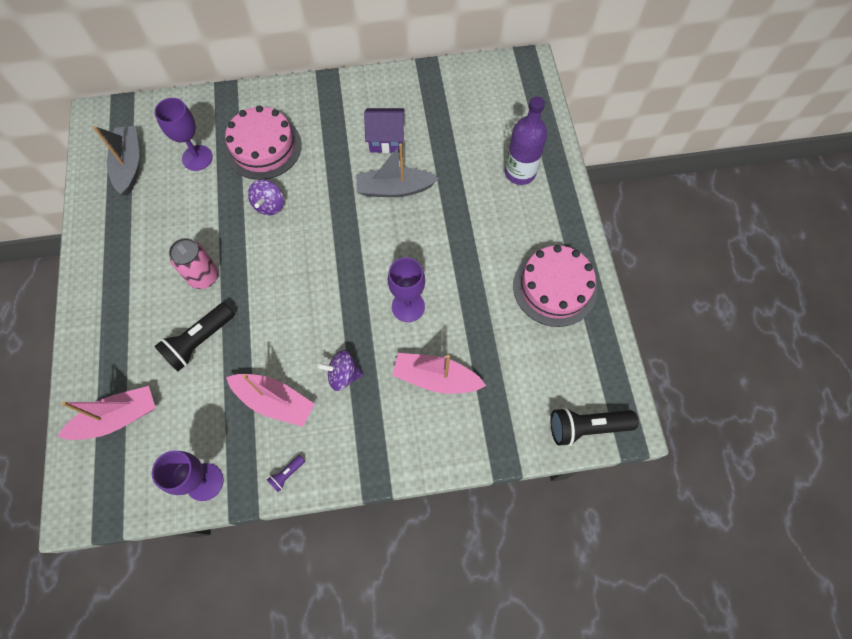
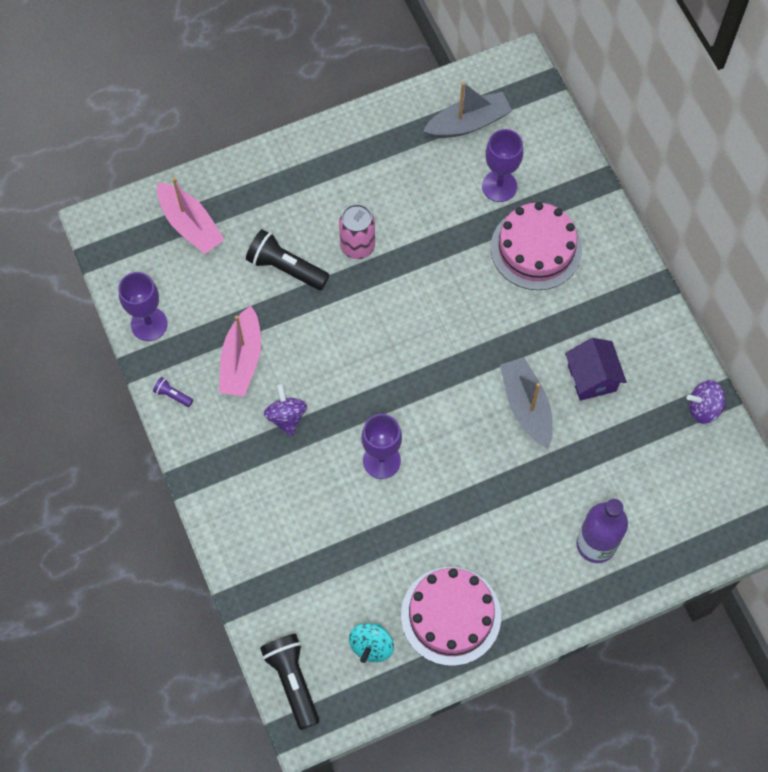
camera: 75 degrees right, 0 degrees up
(269, 205) = (462, 280): purple spinning top -> purple spinning top (703, 408)
(435, 378) = (307, 510): pink boat -> none
(568, 354) = (371, 646): none -> turquoise spinning top

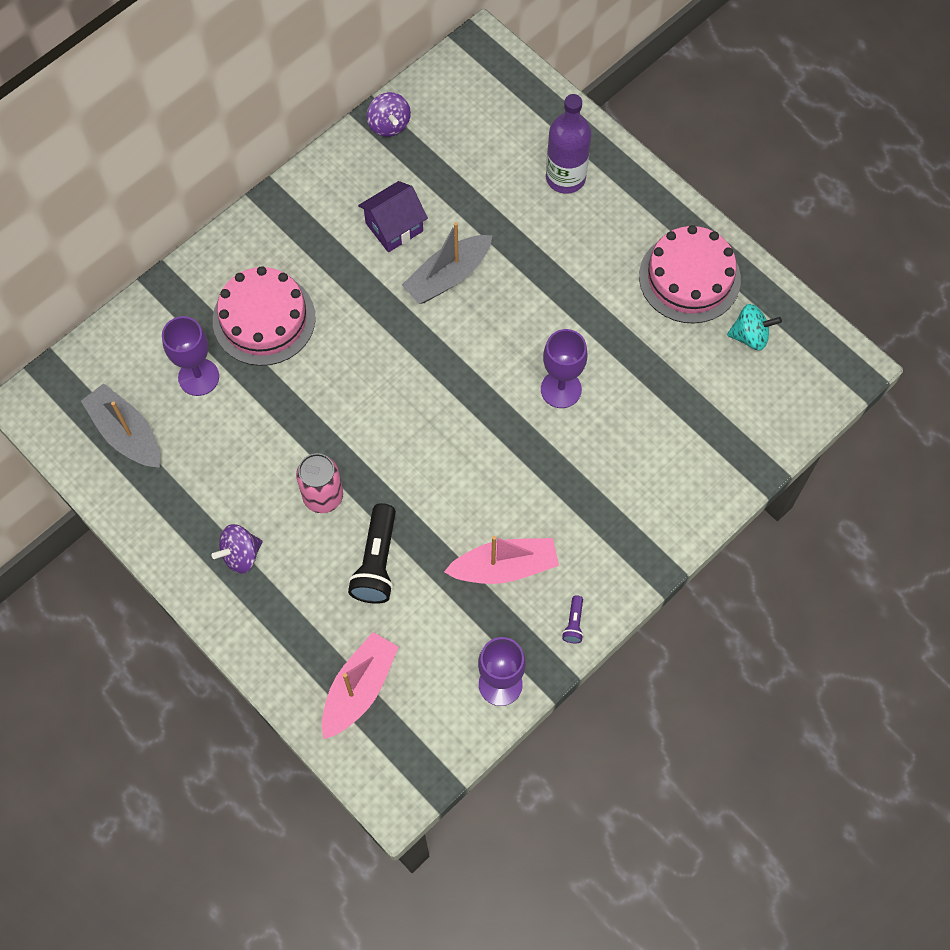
camera: 110 degrees left, 0 degrees up
(286, 417) = (551, 497): purple spinning top -> purple spinning top (241, 555)
(292, 681) = (816, 393): black flashlight -> none

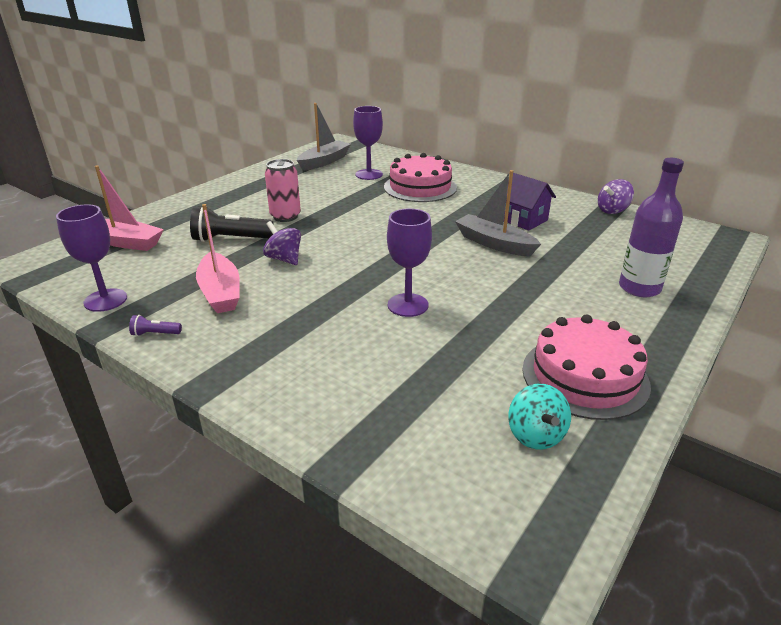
camera: 80 degrees right, 35 degrees down
(241, 555) = (240, 197): purple spinning top -> purple spinning top (284, 259)

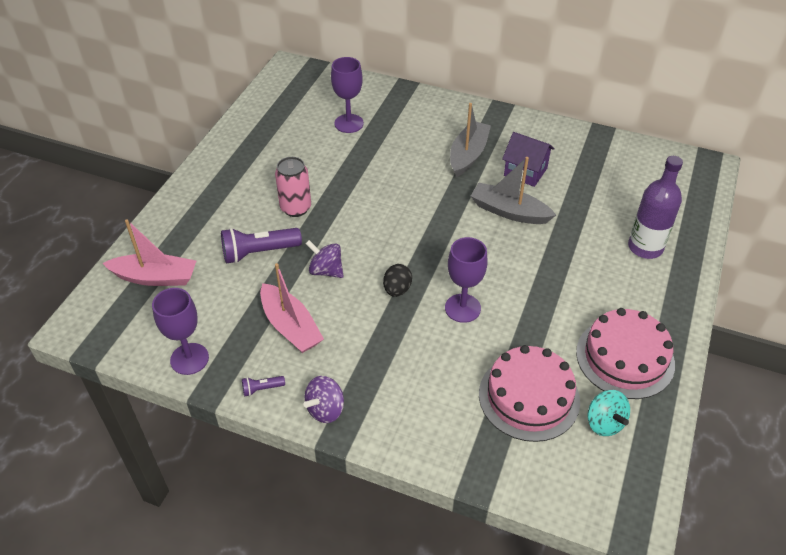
camera: 15 degrees left, 15 degrees up
(230, 239) = (259, 252): black flashlight -> purple flashlight
(324, 161) = (291, 108): grey boat -> grey boat (468, 155)
(346, 281) = (397, 289): none -> black egg
(420, 187) = (409, 136): pink cake -> pink cake (529, 397)
(612, 210) = (601, 142): purple spinning top -> purple spinning top (325, 409)

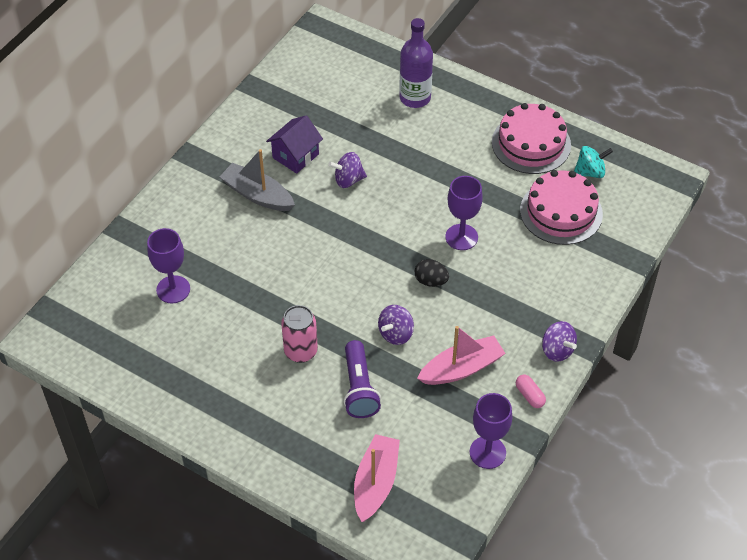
camera: 80 degrees left, 5 degrees up
(262, 389) = (529, 395): purple flashlight -> pink capsule
(509, 211) = (348, 180): grey boat -> purple spinning top

